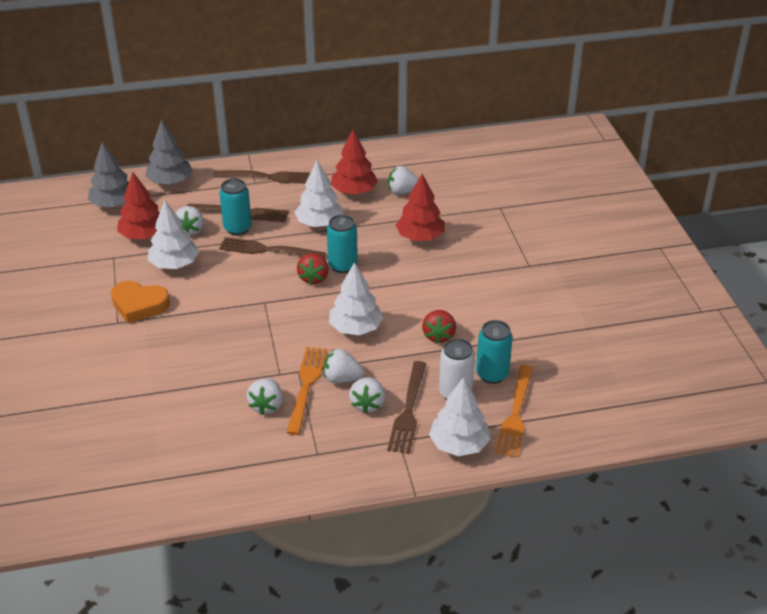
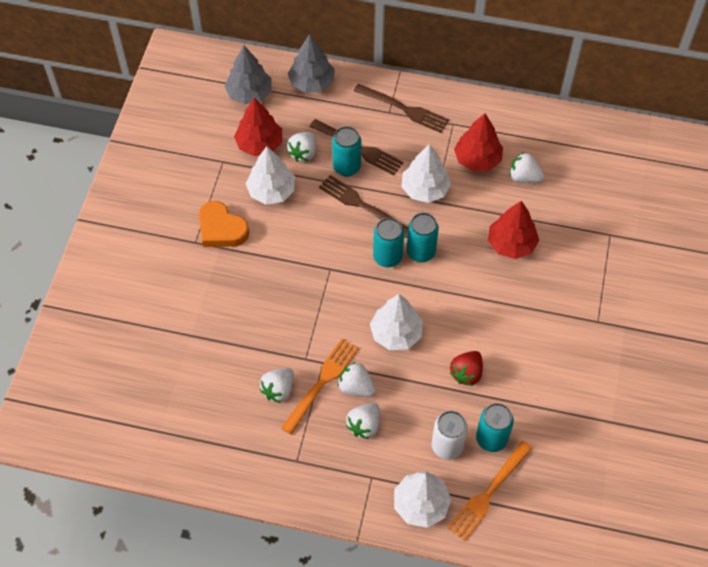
camera: 25 degrees right, 20 degrees up
(314, 278) = (387, 257): red strawberry -> turquoise can
(408, 410) = (396, 448): brown fork -> none

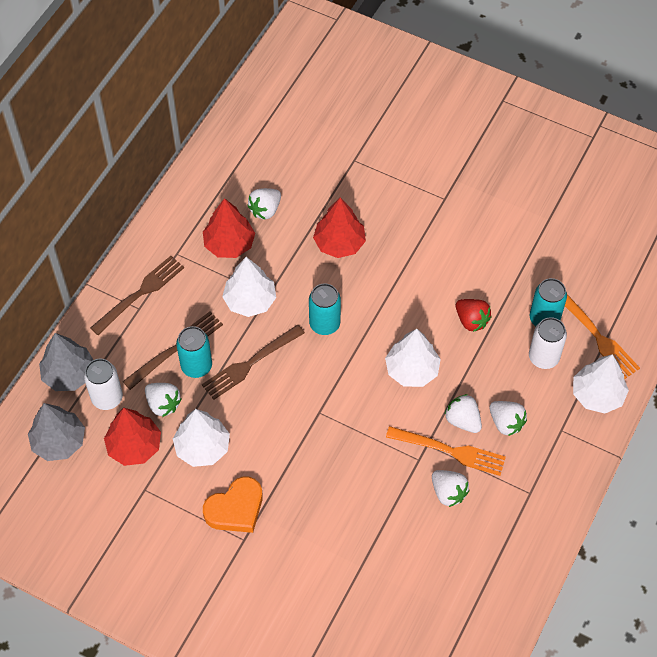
camera: 75 degrees left, 0 degrees up
(298, 114) = (107, 398): none -> white can
(321, 383) = (450, 451): orange fork -> orange fork turned 150 degrees clockwise
(356, 387) = (463, 420): white strawberry -> white strawberry turned 90 degrees clockwise
(387, 257) = (321, 355): turquoise can -> none

